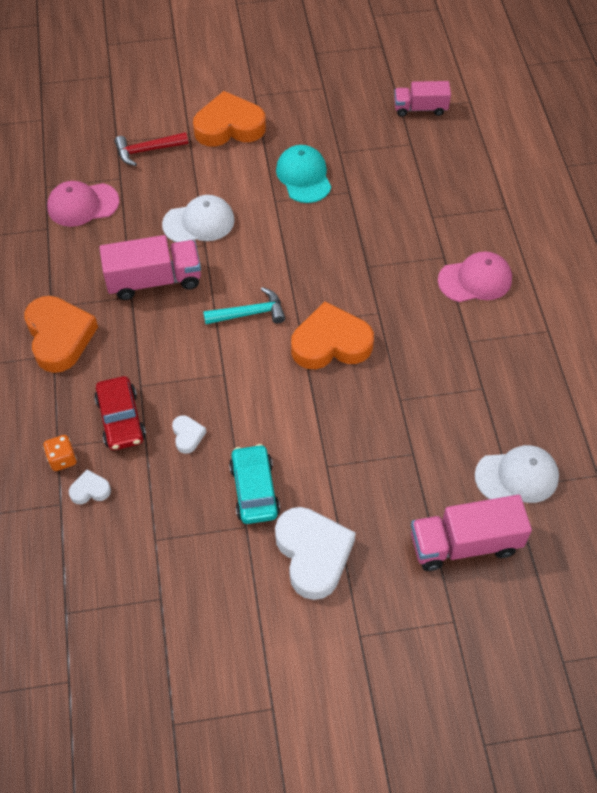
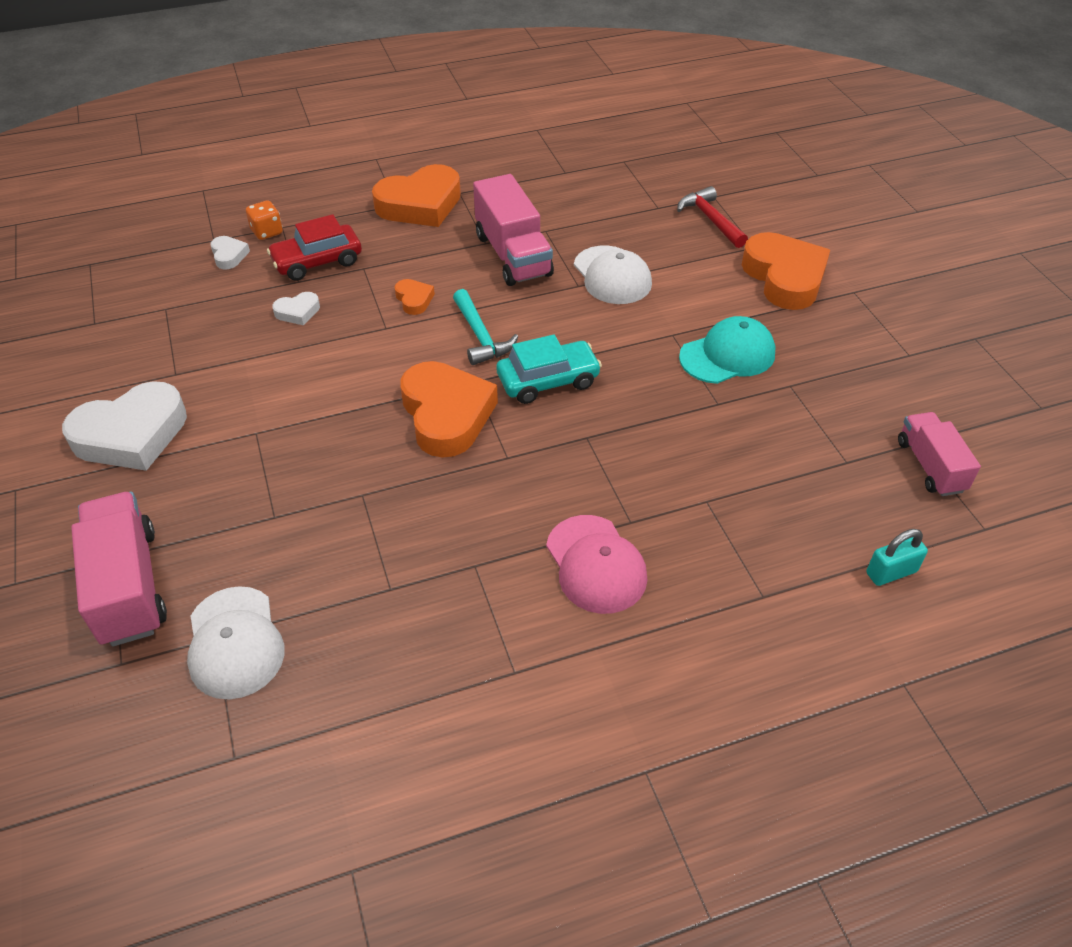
camera: 80 degrees right, 10 degrees down
(82, 204) = (607, 189): pink cap -> none
(193, 352) = (414, 299): none -> orange heart
(254, 490) = (224, 374): turquoise car -> turquoise car (548, 381)
(495, 149) = (891, 572): none -> turquoise padlock

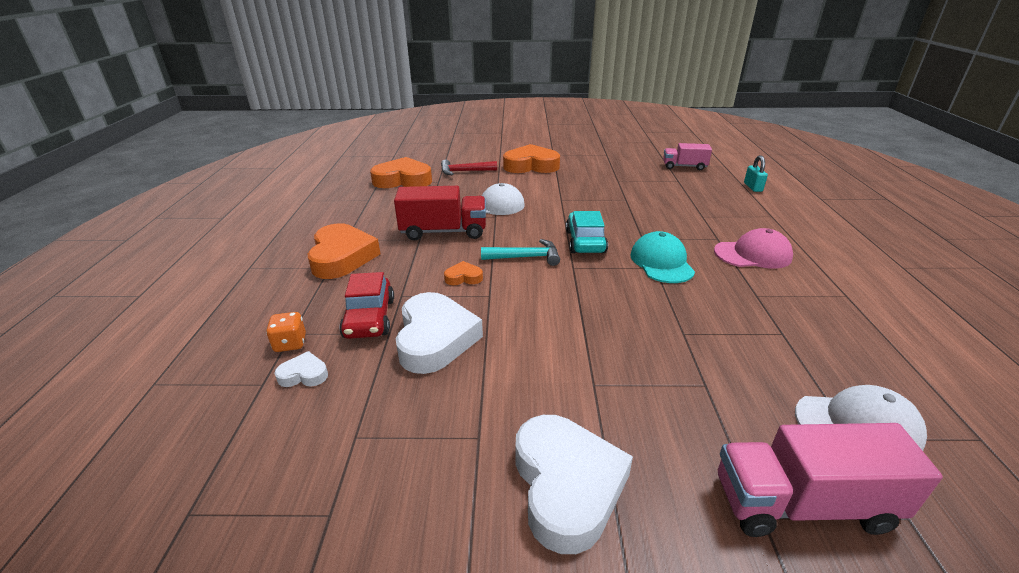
camera: 70 degrees left, 15 degrees down
(298, 312) = (435, 338): white heart -> white heart, size x2.20
(446, 415) = (605, 283): orange heart -> orange heart (403, 180)
(513, 255) = (444, 232): pink truck -> red truck
(727, 355) = (587, 190): turquoise cap -> turquoise cap (661, 262)

